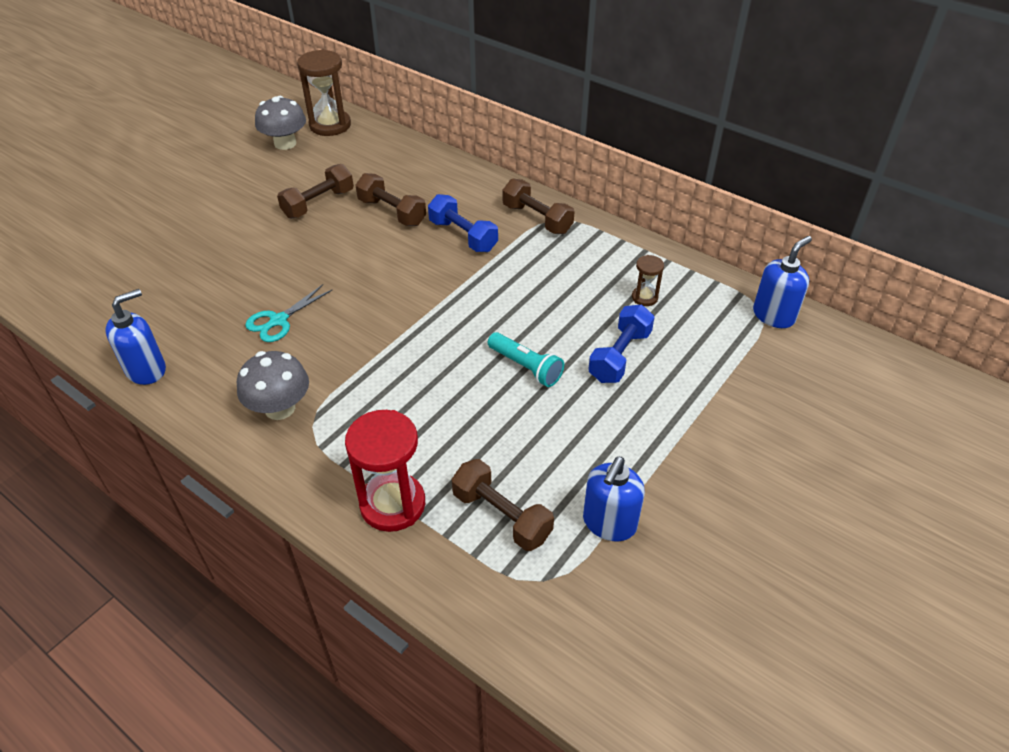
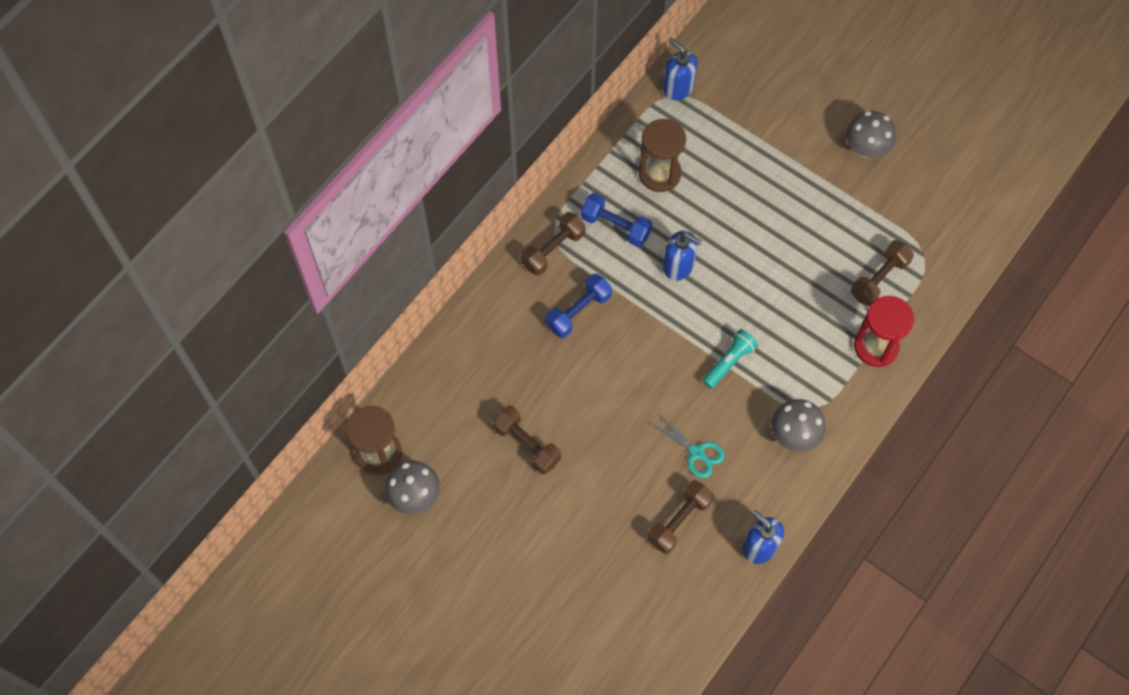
camera: 90 degrees left, 20 degrees up
(392, 212) = (541, 375): brown dumbbell -> brown dumbbell (679, 521)
(526, 367) = (742, 262): turquoise flashlight -> turquoise flashlight (729, 362)
(609, 523) = (879, 216): blue soap dispenser -> blue soap dispenser (678, 266)
(619, 356) = (727, 197): blue dumbbell -> blue dumbbell (615, 226)
(644, 297) = (659, 174): brown hourglass -> brown hourglass, size x1.98
(727, 514) = (866, 148): none -> grey mushroom

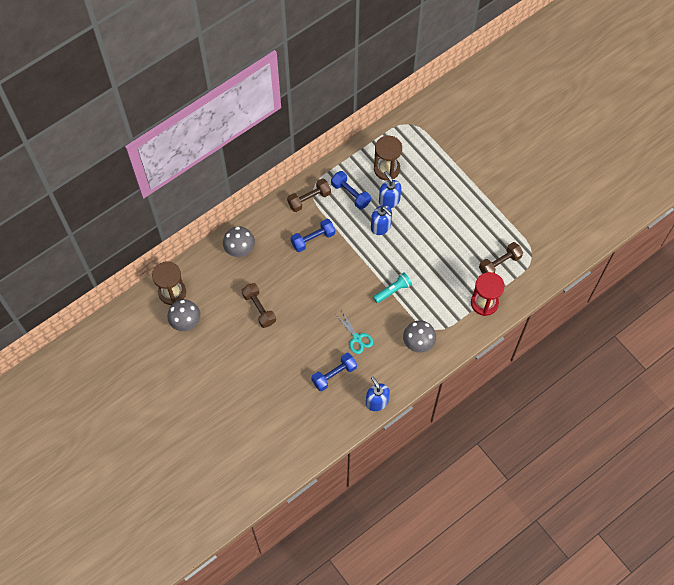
camera: 15 degrees right, 0 degrees up
(678, 87) = (414, 120): blue soap dispenser -> blue soap dispenser (389, 200)
(679, 521) = (334, 375): brown dumbbell -> blue dumbbell
(866, 148) = (517, 183): grey mushroom -> grey mushroom (240, 249)

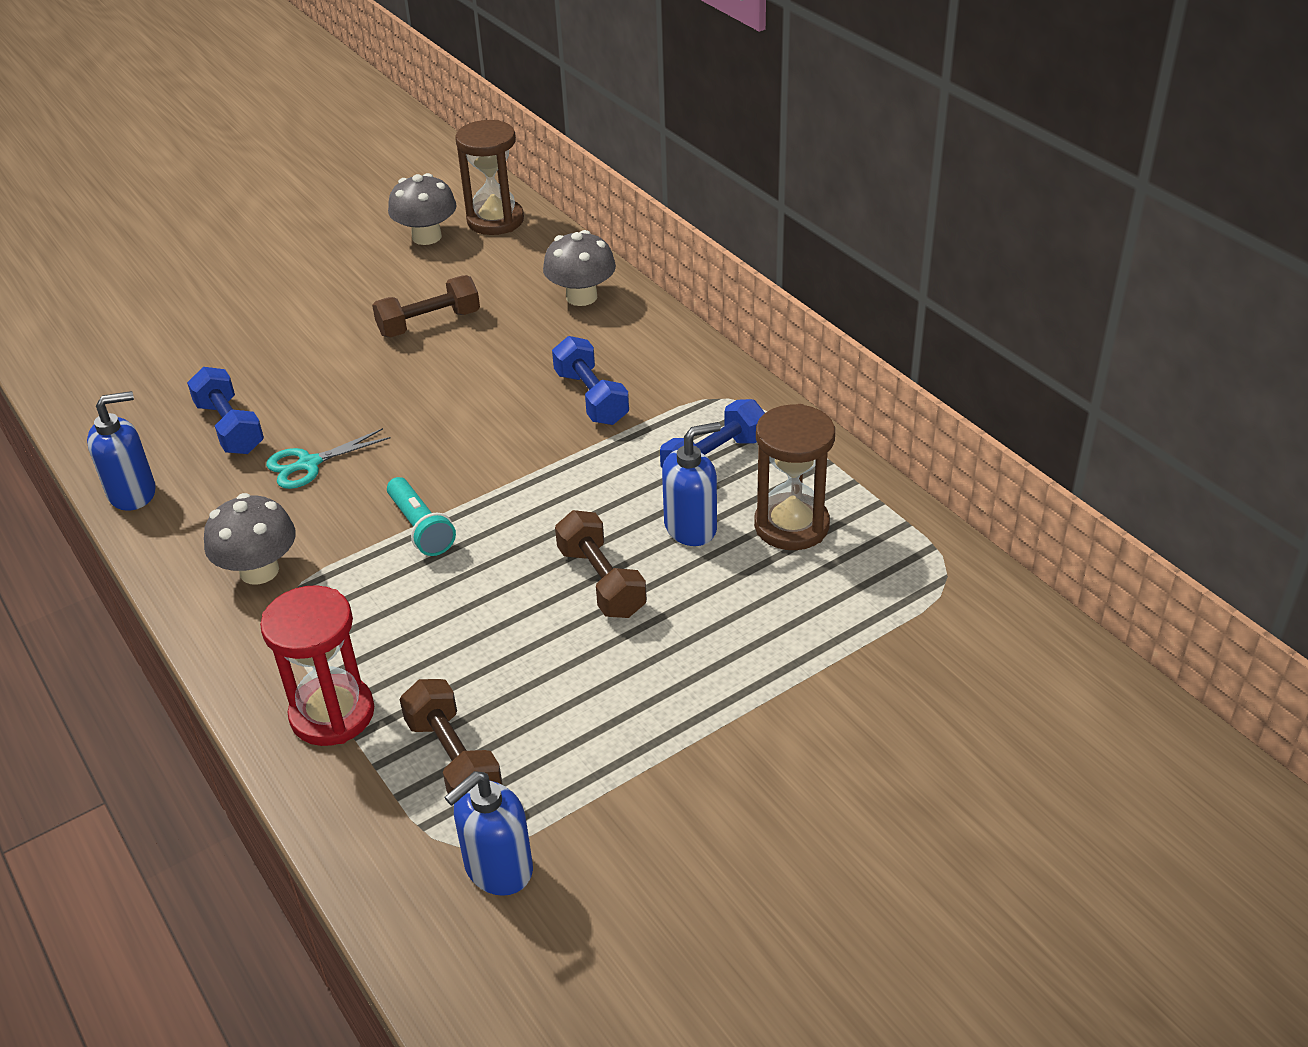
camera: 95 degrees right, 25 degrees down
(309, 199) = (702, 392): brown dumbbell -> brown dumbbell (601, 581)
(381, 226) = (612, 510): blue soap dispenser -> blue soap dispenser (498, 868)

